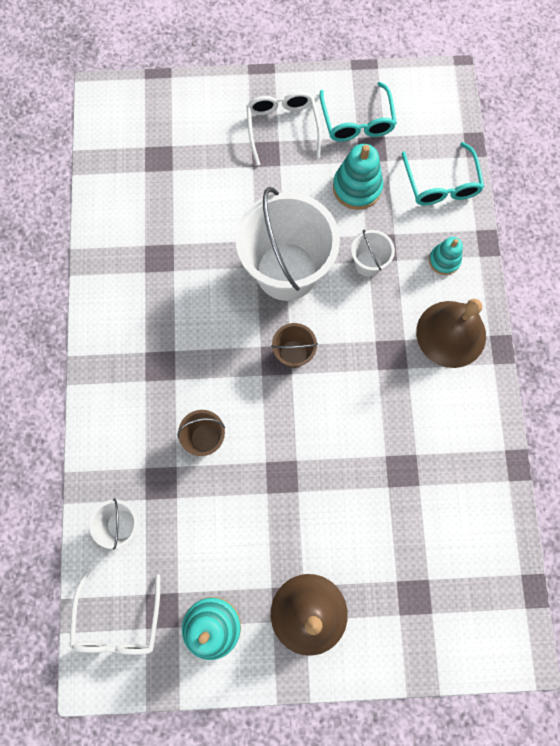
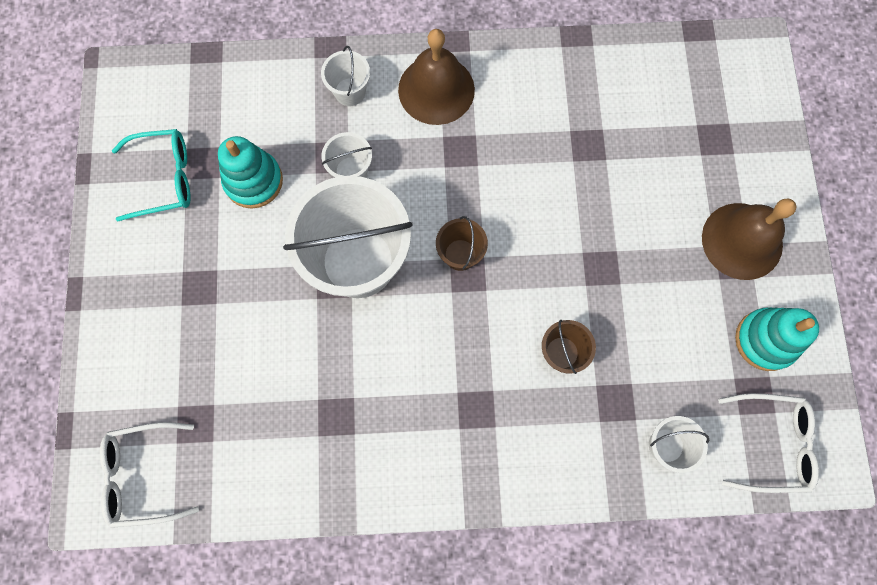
camera: 90 degrees left, 0 degrees up
(282, 127) = (164, 266): white glasses -> white glasses (143, 475)
(441, 184) = (255, 90): turquoise glasses -> none
(444, 260) = (350, 92): turquoise stacking toy -> white bucket

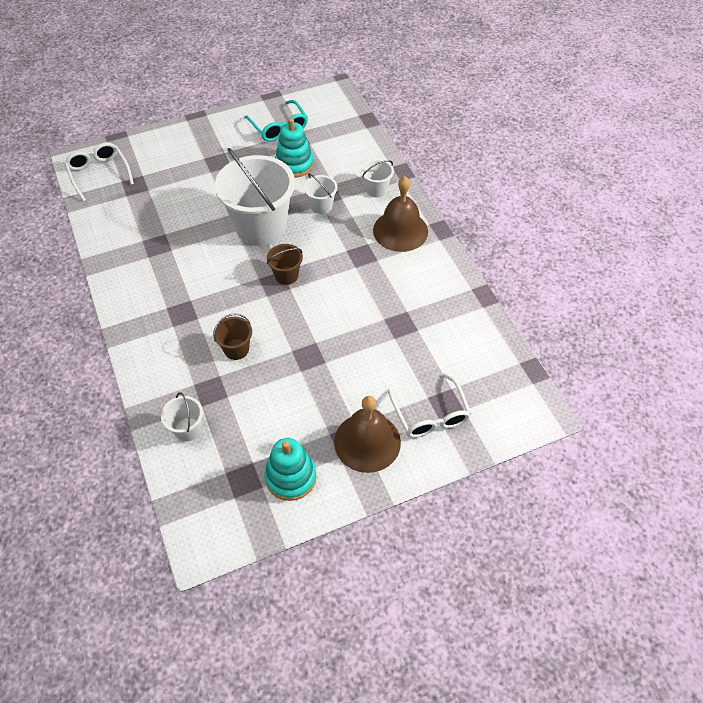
camera: 70 degrees right, 20 degrees down
(772, 443) = (208, 500): white glasses -> white glasses (430, 415)

